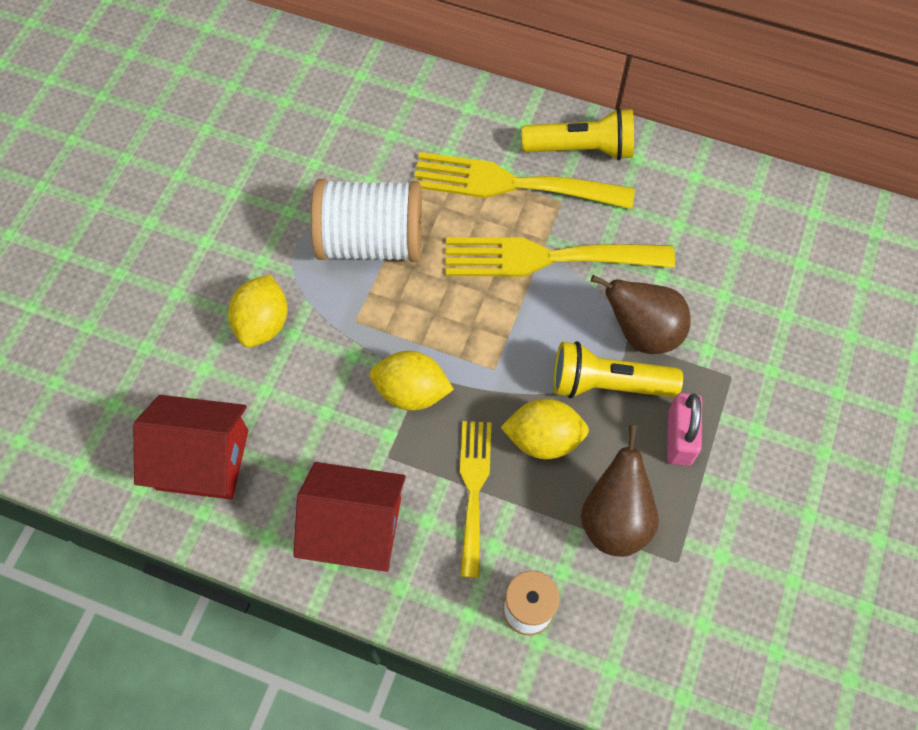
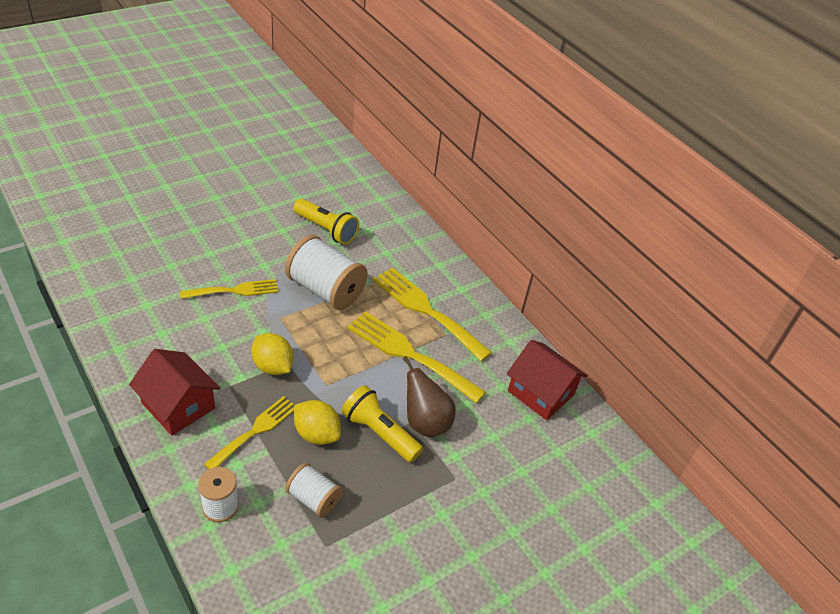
camera: 30 degrees right, 20 degrees down
(202, 459) = (143, 327): red house -> red house (540, 392)
(263, 323) = (235, 290): yellow lemon -> yellow fork
(581, 149) = (482, 318): yellow flashlight -> yellow flashlight (326, 230)
(614, 519) = (313, 499): brown pear -> white spool
(679, 437) = (392, 486): pink padlock -> none

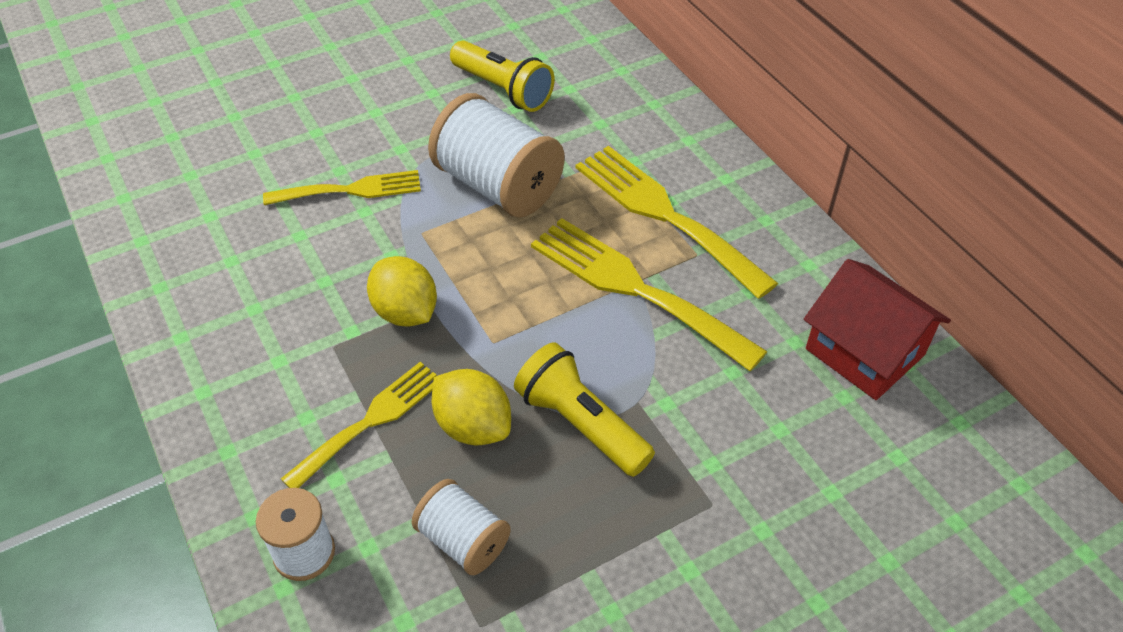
camera: 10 degrees right, 5 degrees up
(178, 405) = (247, 379): red house -> none
(425, 422) = (660, 405): brown pear -> none

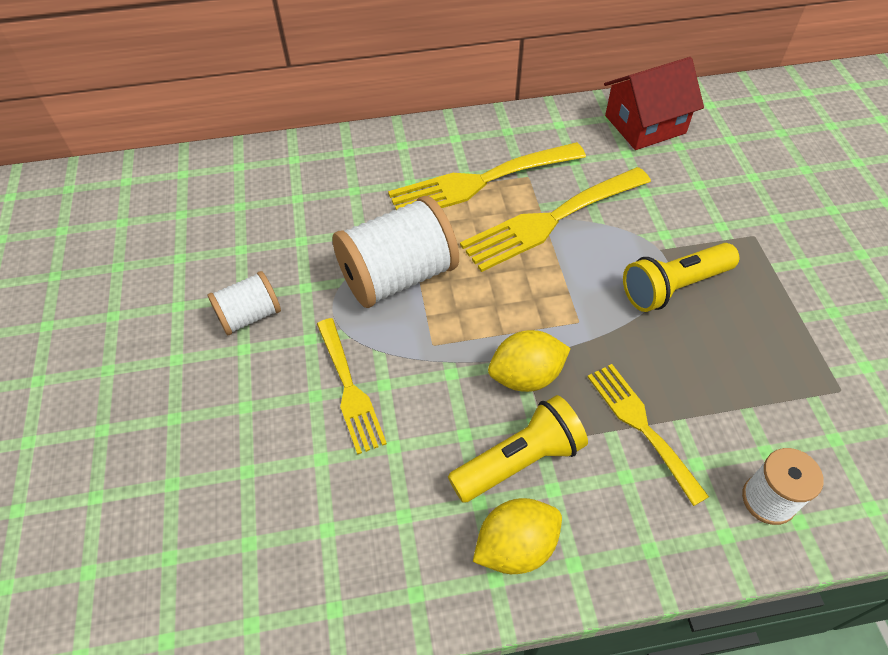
camera: 70 degrees left, 5 degrees up
(351, 190) = (350, 389): yellow fork -> yellow fork turned 150 degrees clockwise
(463, 540) = (768, 385): white spool -> white spool (249, 316)
(473, 426) = (662, 354): yellow lemon -> yellow lemon (515, 547)
(503, 90) = (271, 243): yellow flashlight -> yellow flashlight (519, 461)

